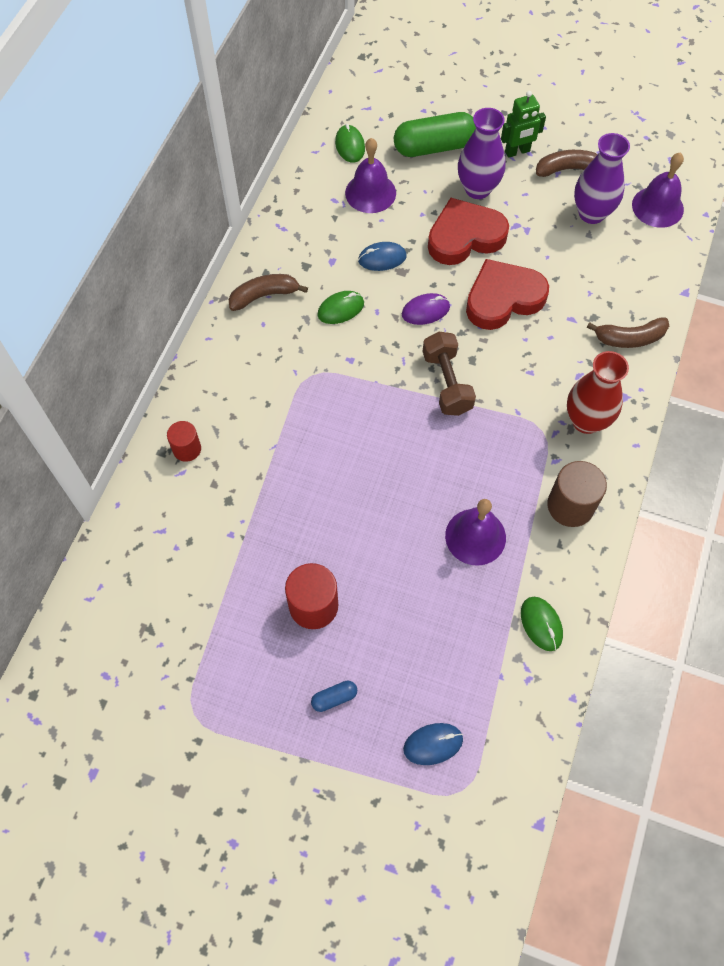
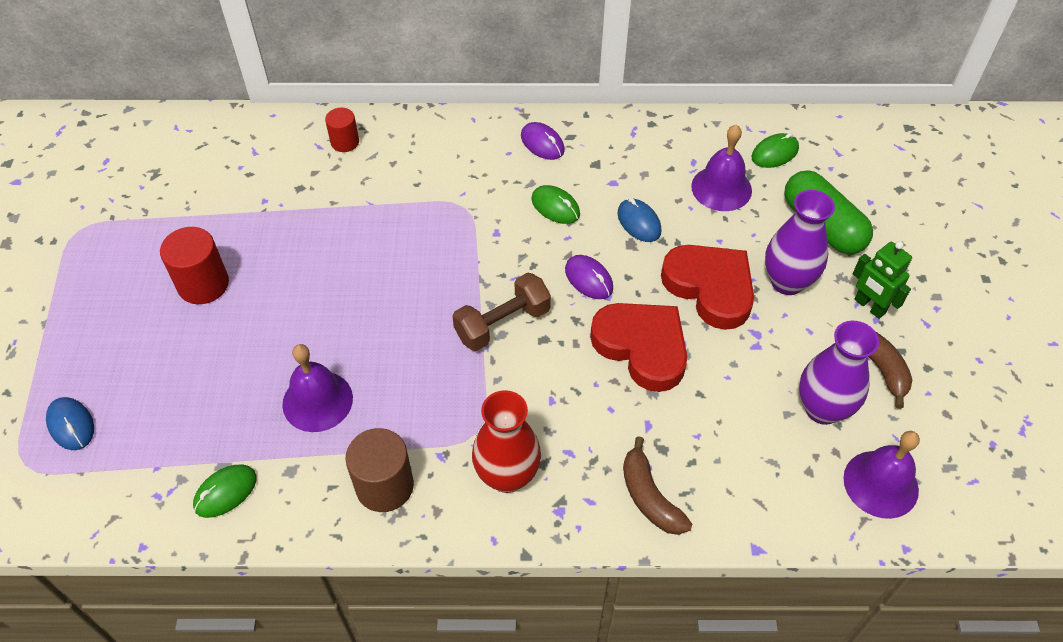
camera: 70 degrees right, 10 degrees down
(264, 295) = (542, 143): brown banana -> purple mouse
(334, 698) = (109, 329): blue capsule -> none

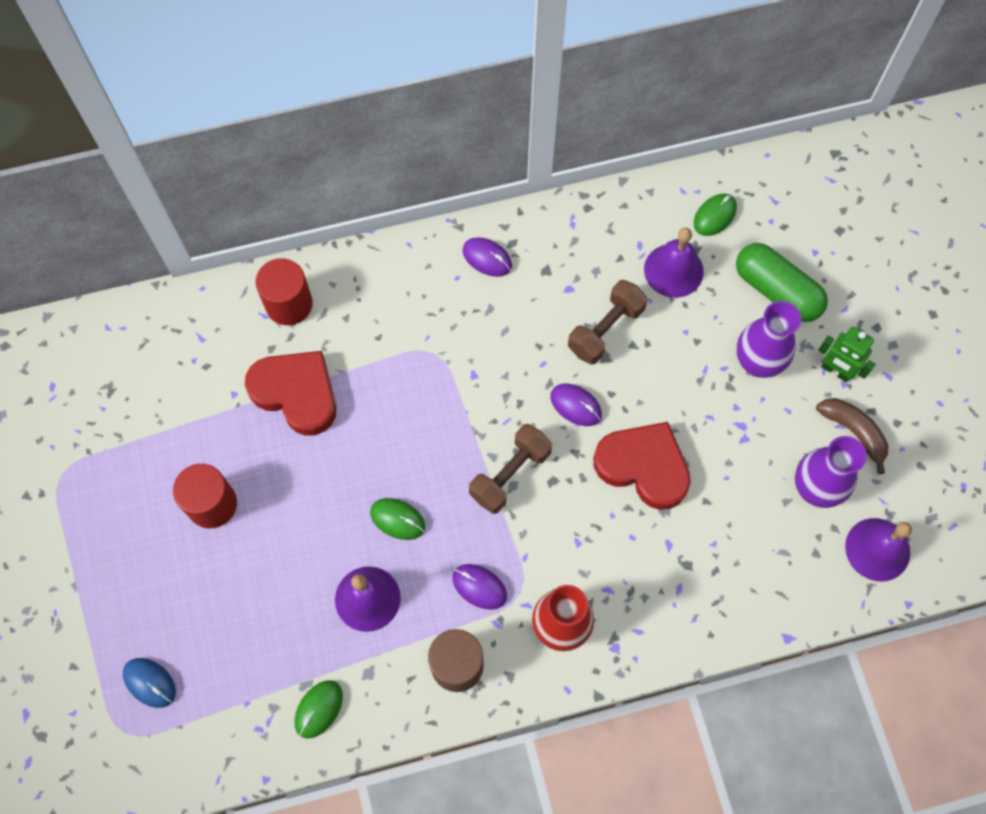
camera: 15 degrees left, 15 degrees up
(345, 142) = (289, 304): red cylinder -> red cylinder, size x1.61
(435, 417) = (479, 587): none -> purple mouse
(555, 207) = (521, 331): green mouse -> green mouse (397, 519)
(639, 222) = (605, 330): blue mouse -> brown dumbbell
(649, 497) = (688, 614): brown banana -> none
(710, 288) = (689, 387): red heart -> red heart (296, 393)

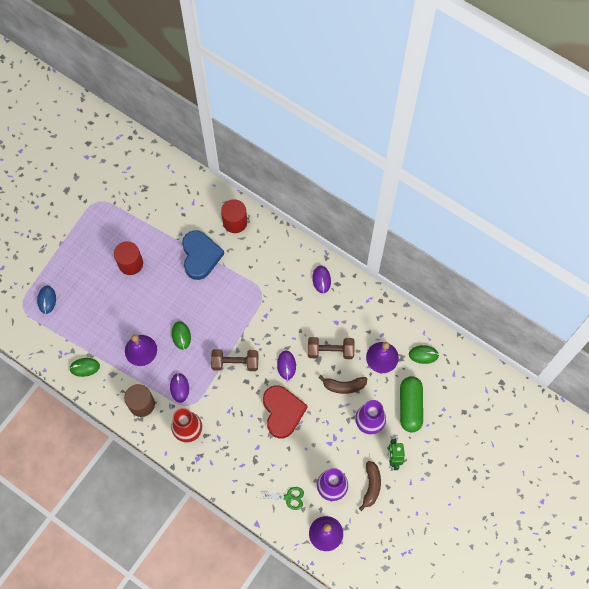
camera: 50 degrees right, 0 degrees up
(296, 393) = (200, 256): red heart -> blue heart
(674, 352) = (344, 386): none -> brown banana
(782, 560) = (288, 497): none -> green scissors

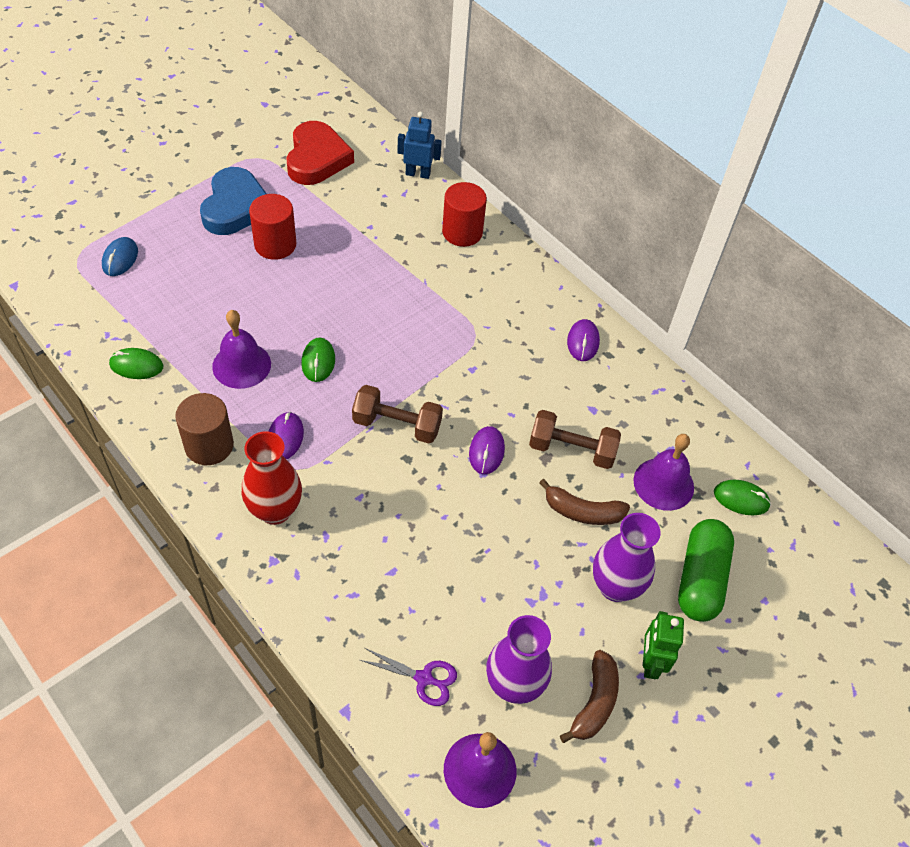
camera: 10 degrees right, 15 degrees down
(197, 185) = (418, 174): none -> blue robot
(200, 256) = (391, 262): blue heart -> blue heart (235, 207)
(282, 412) = (457, 524): red heart -> red heart (317, 158)
(288, 497) = (424, 678): green scissors -> purple scissors

